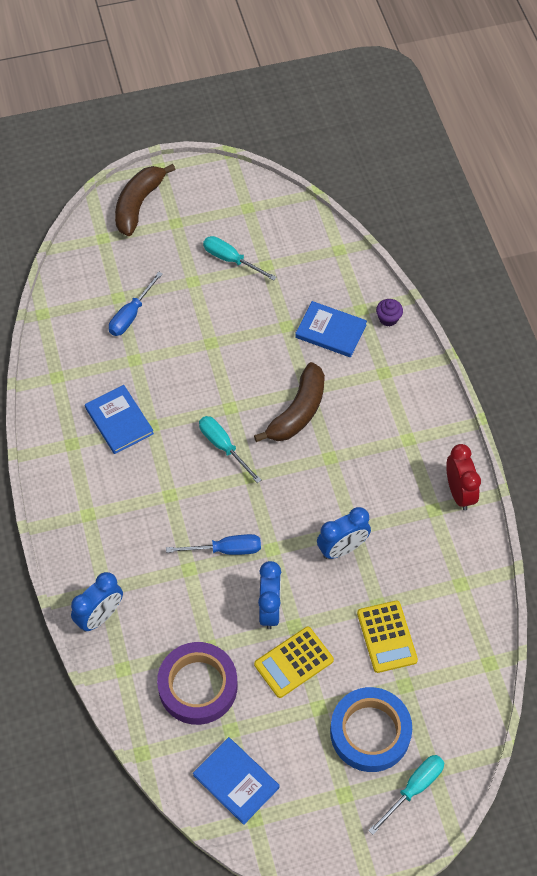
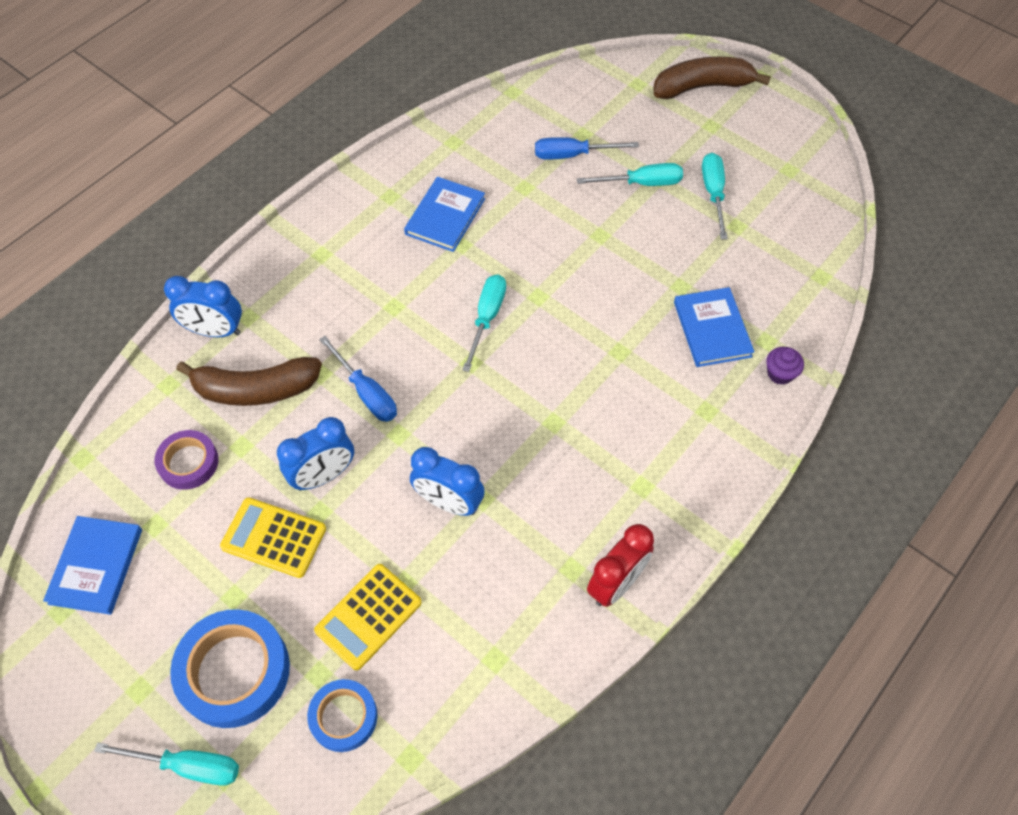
camera: 55 degrees right, 0 degrees up
(189, 292) = (642, 183): none -> turquoise screwdriver
(198, 686) = (188, 462): purple tape -> purple tape, size x0.60
(298, 412) = (585, 359): brown banana -> brown banana (255, 389)
(441, 685) = (343, 717): none -> blue tape

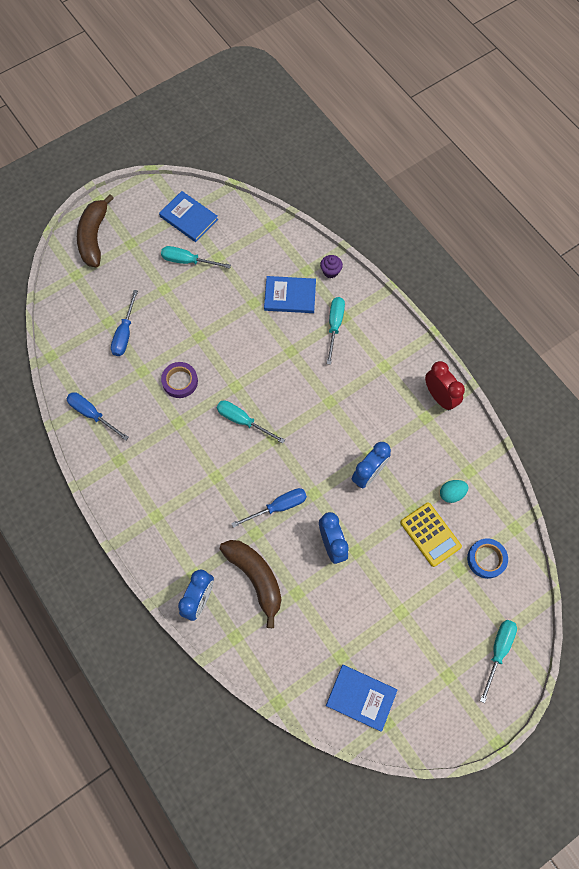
camera: 75 degrees left, 10 degrees up
(188, 462) = (300, 629): purple tape -> purple tape (180, 381)
(234, 671) = (448, 617): blue tape -> none
(255, 389) = (256, 578): brown banana -> brown banana turned 45 degrees counterclockwise
(274, 538) = (367, 582): yellow calculator -> none
(445, 153) = (92, 414): none -> blue screwdriver
(445, 216) = (150, 427): blue book -> blue book (189, 218)
(447, 637) = (451, 493): none -> turquoise egg
(642, 183) = (164, 299): turquoise screwdriver -> turquoise screwdriver (334, 326)

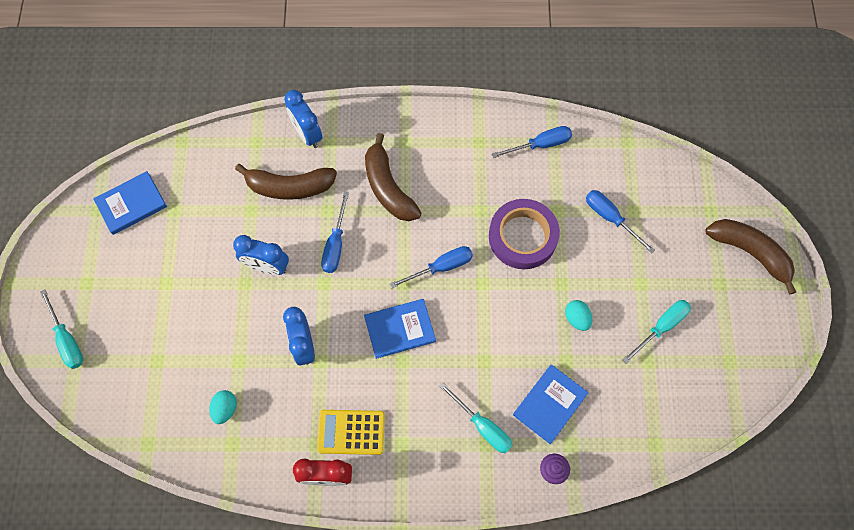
camera: 125 degrees right, 0 degrees up
(180, 381) = (522, 237): purple tape -> purple tape, size x1.68
(189, 218) = (719, 362): blue book -> blue book (400, 329)
(204, 501) = (388, 187): none -> brown banana
(218, 313) = (576, 318): none -> turquoise egg
(242, 421) = (441, 267): turquoise screwdriver -> blue screwdriver
(430, 534) = (206, 359): yellow calculator -> yellow calculator (351, 432)
(486, 559) = (144, 392): blue tape -> none

